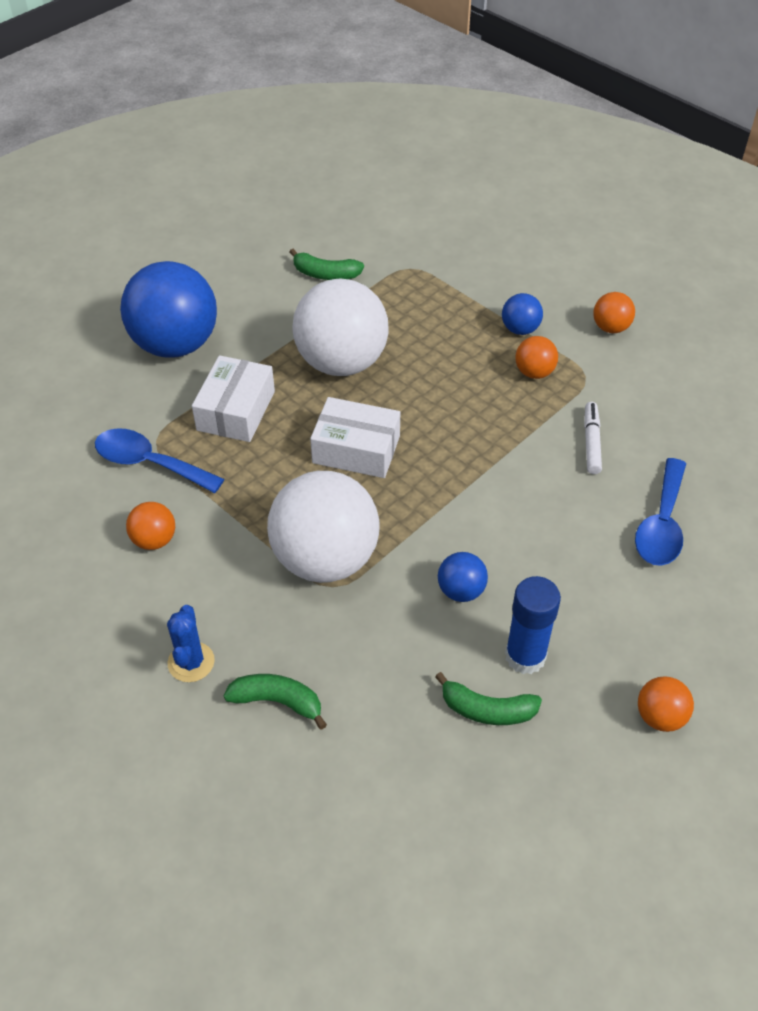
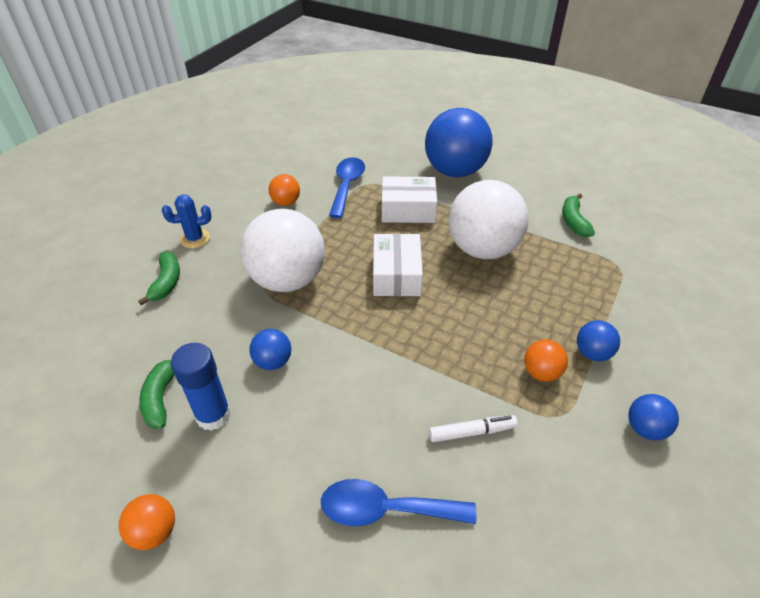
camera: 75 degrees right, 5 degrees down
(610, 328) = (645, 429): orange ball -> blue ball

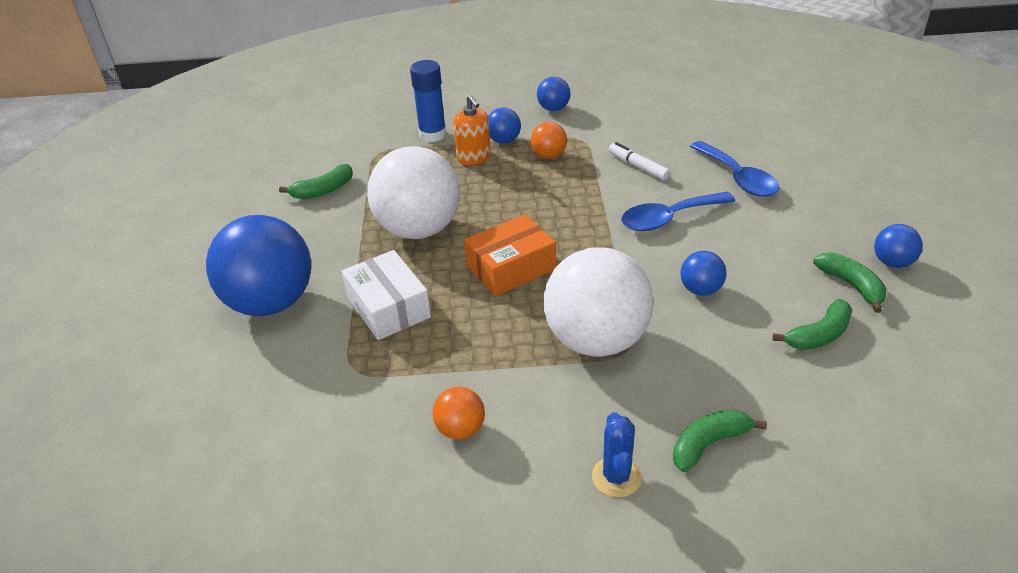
camera: 120 degrees left, 5 degrees down
(154, 532) = (892, 262): orange ball -> blue ball
(171, 467) = (851, 285): none -> green banana
(195, 239) = (616, 477): blue cactus -> blue cactus turned 45 degrees clockwise
(213, 415) = (788, 292): blue glue stick -> blue glue stick (432, 134)
(347, 186) = (374, 387): blue spoon -> blue spoon (668, 218)
(397, 275) = (511, 267): white box -> orange box
(571, 319) = (474, 158): none -> orange soap dispenser

